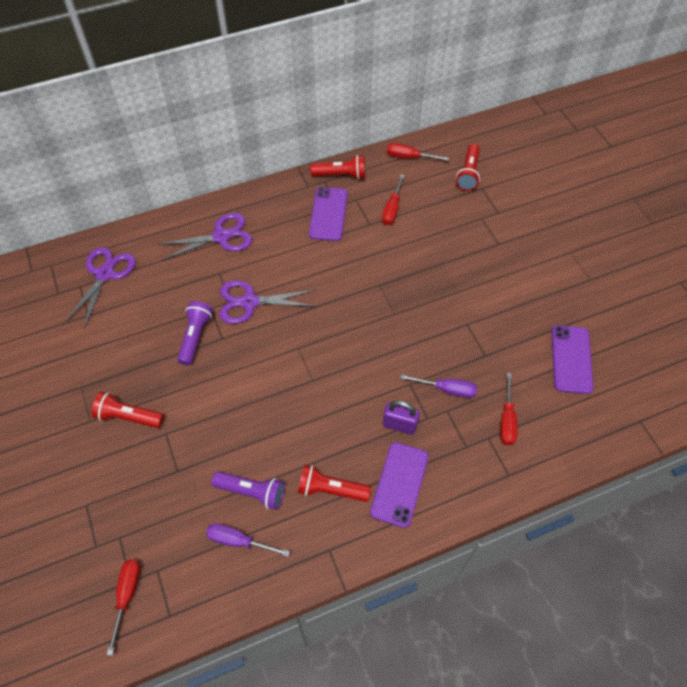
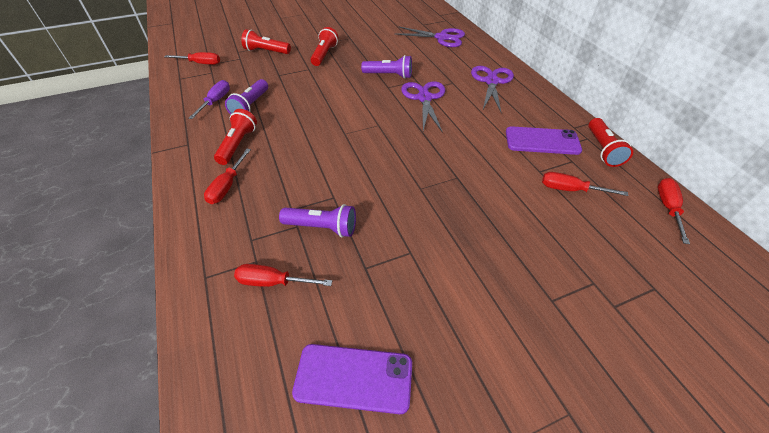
camera: 90 degrees right, 10 degrees down
(221, 236) = (491, 82): purple scissors -> purple scissors turned 150 degrees counterclockwise
(399, 425) = (288, 188): purple padlock -> none
(399, 484) = (227, 186): purple phone -> red screwdriver
(447, 389) = (322, 227): purple screwdriver -> purple flashlight
(468, 174) = (674, 273): red flashlight -> red flashlight (266, 51)

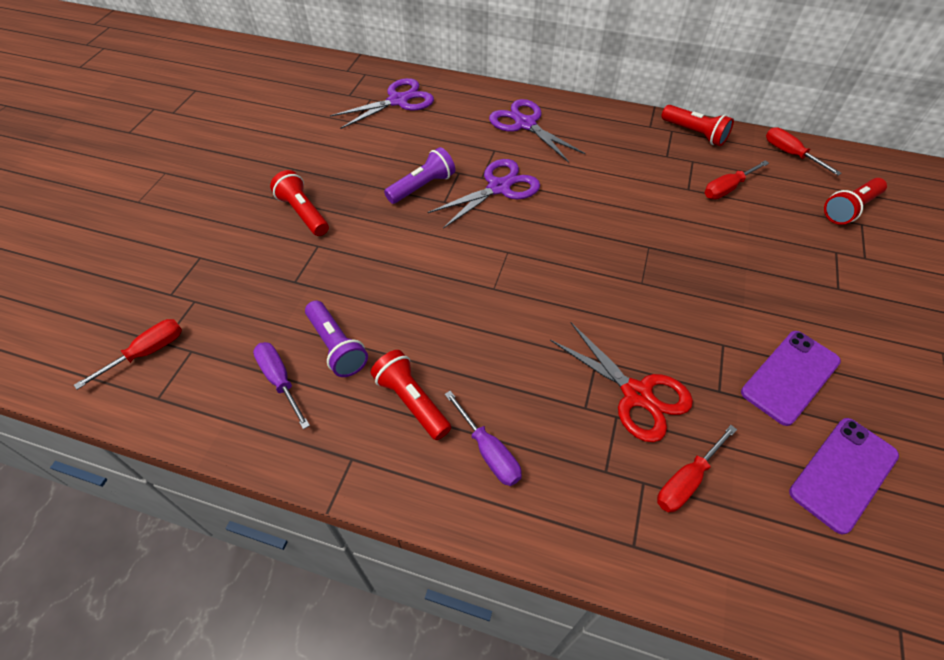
camera: 50 degrees left, 5 degrees up
(227, 186) = (489, 452): red screwdriver -> purple screwdriver
(266, 51) = (215, 263): red flashlight -> red flashlight (849, 209)
(322, 227) = (637, 394): purple flashlight -> red scissors
(424, 98) = (499, 187): purple scissors -> purple scissors turned 105 degrees clockwise
(542, 141) = (650, 158): purple phone -> purple phone (790, 377)

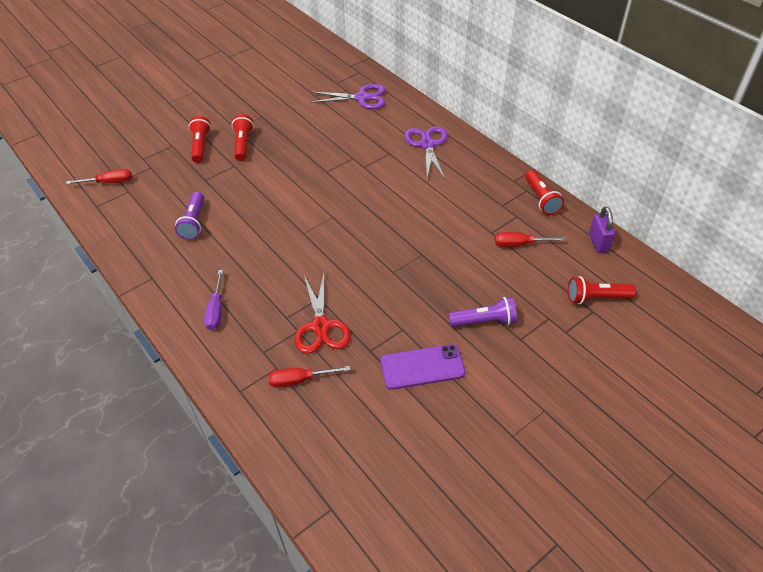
camera: 35 degrees right, 5 degrees down
(280, 380) = (154, 225): purple screwdriver -> none
(411, 401) = (204, 267): red flashlight -> red flashlight (201, 146)
(422, 186) = (323, 157): purple flashlight -> purple flashlight (484, 321)
(499, 187) = (367, 177): purple scissors -> none
(790, 154) = (598, 243): red screwdriver -> purple padlock
(843, 473) = (391, 429): purple phone -> none

